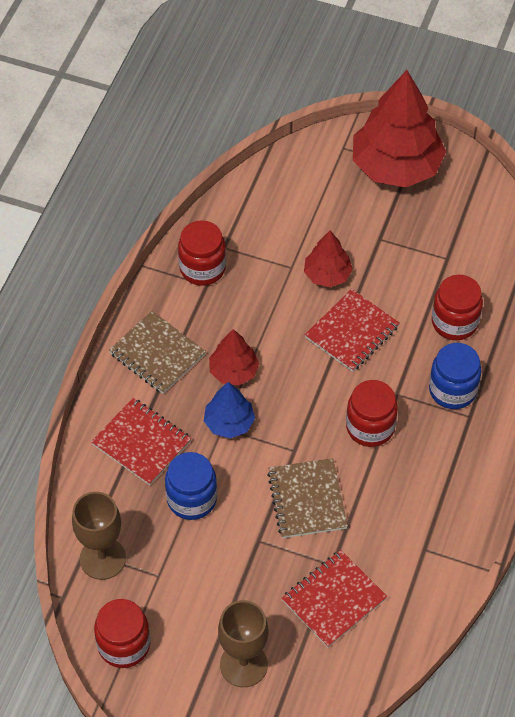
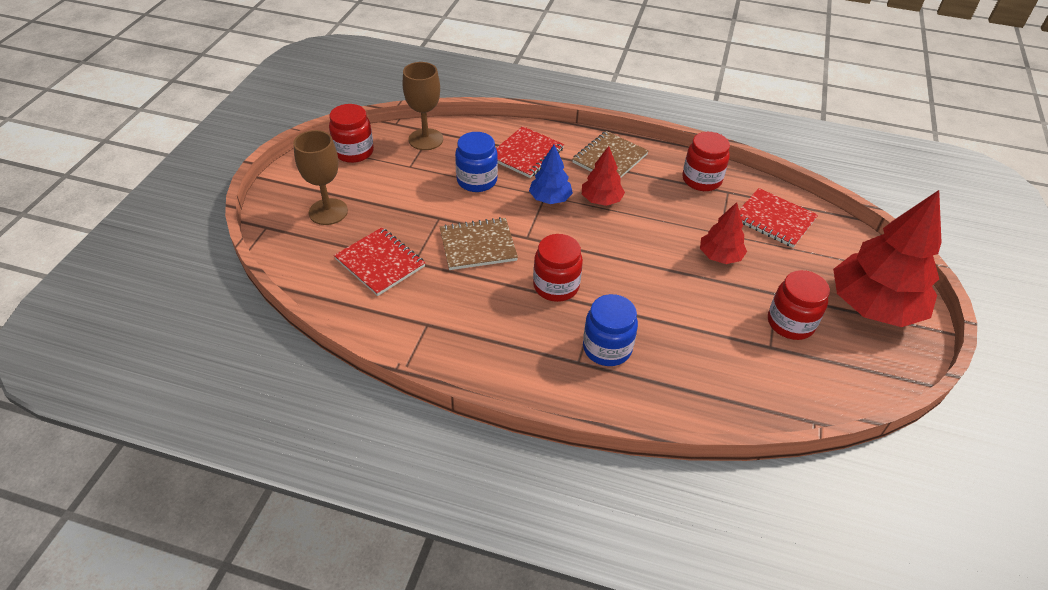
camera: 85 degrees right, 10 degrees down
(352, 332) = (659, 273): red notebook -> red notebook (774, 219)
(454, 322) = (690, 351): red jar -> red jar (790, 323)

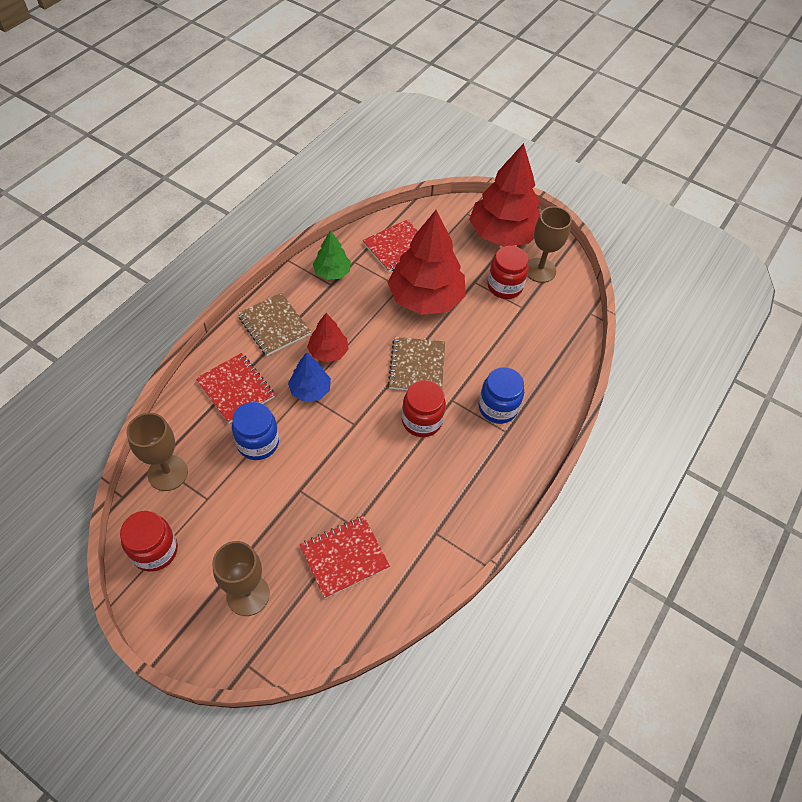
camera: 75 degrees left, 10 degrees up
(478, 245) = (351, 466): brown notebook -> brown notebook (417, 366)
(701, 180) = (332, 272): red jar -> green tree
(720, 256) = (425, 298): red tree -> red tree, size x2.00
(845, 354) = (540, 270): none -> brown goblet

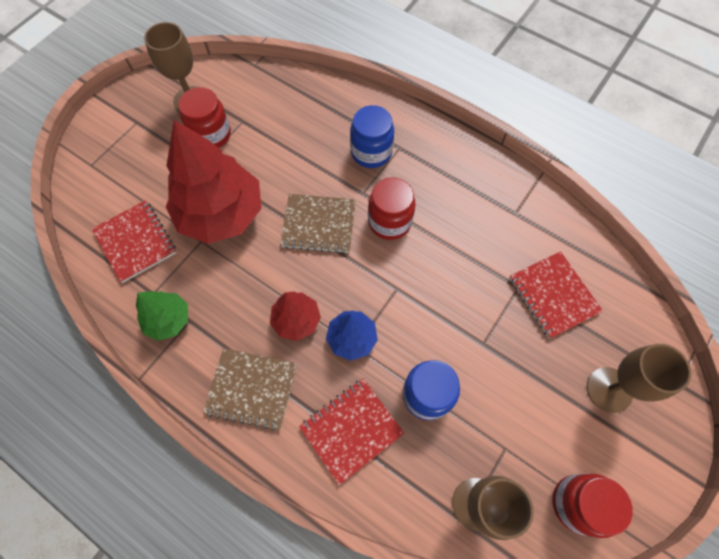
camera: 85 degrees left, 10 degrees up
(274, 325) = (252, 389): brown notebook -> brown notebook turned 45 degrees clockwise
(502, 234) = (131, 131): red tree -> none

